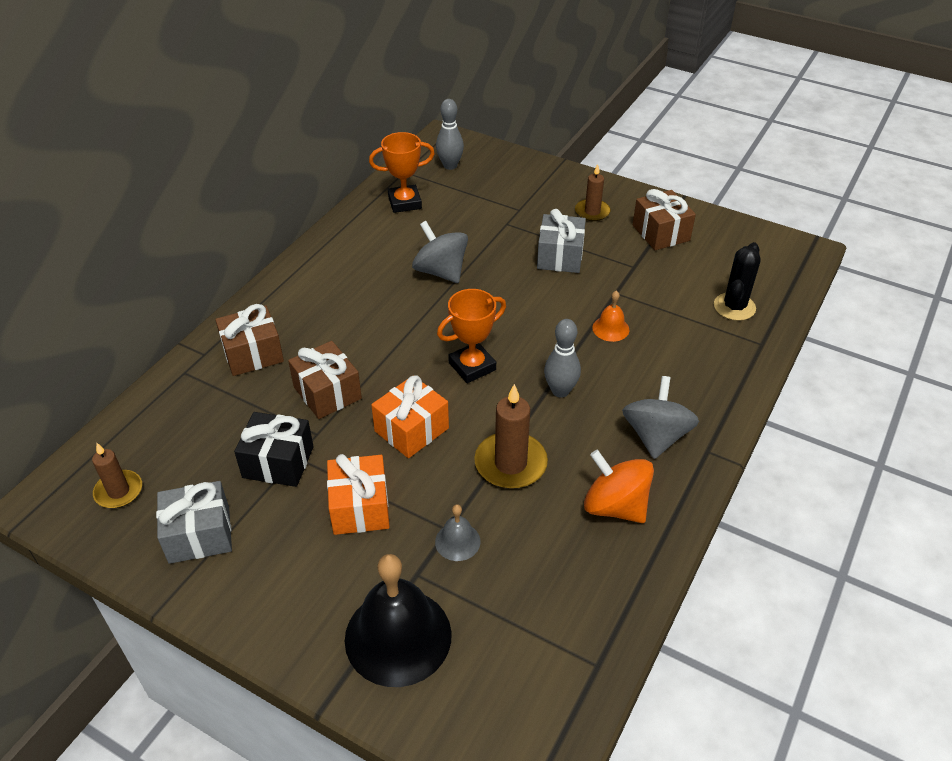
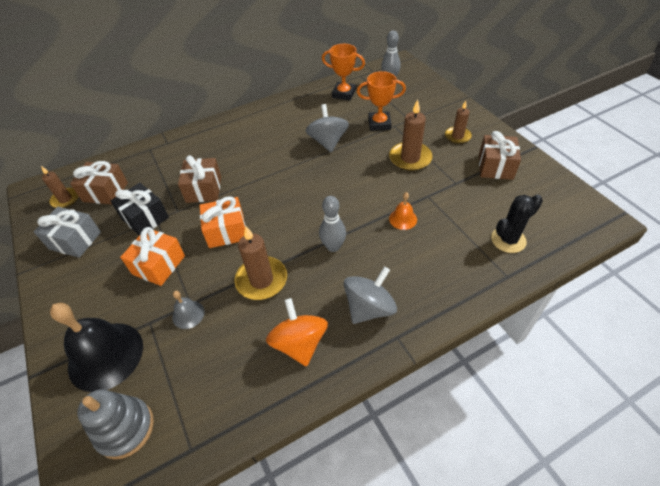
camera: 35 degrees right, 5 degrees up
(253, 354) = (189, 152): brown gift -> brown gift (105, 192)
(472, 366) = (294, 207): orange trophy -> orange trophy (379, 124)
(503, 690) = (125, 428): none -> grey stacking toy
(560, 256) = (410, 158): grey gift -> brown candle

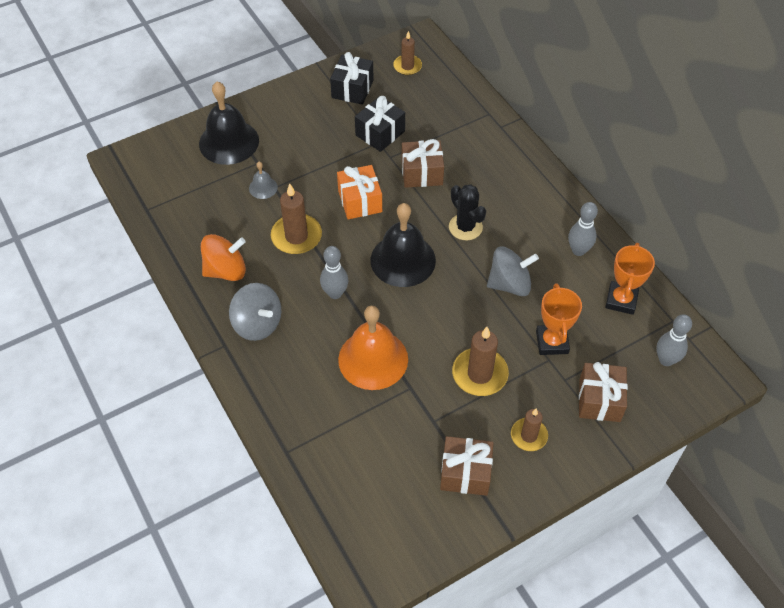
camera: 85 degrees right, 5 degrees up
(75, 240) = (352, 89): grey gift -> black gift
(105, 192) = (418, 94): brown gift -> brown gift (599, 400)
(125, 428) = (167, 168): grey stacking toy -> none
(159, 265) = (319, 156): orange gift -> none
(299, 201) = (403, 260): none -> black bell
(300, 109) = (578, 250): none -> grey bowling pin
(403, 219) = (373, 359): orange bell -> orange bell, size x2.16
(508, 240) = (337, 463): black cactus -> black cactus (465, 227)

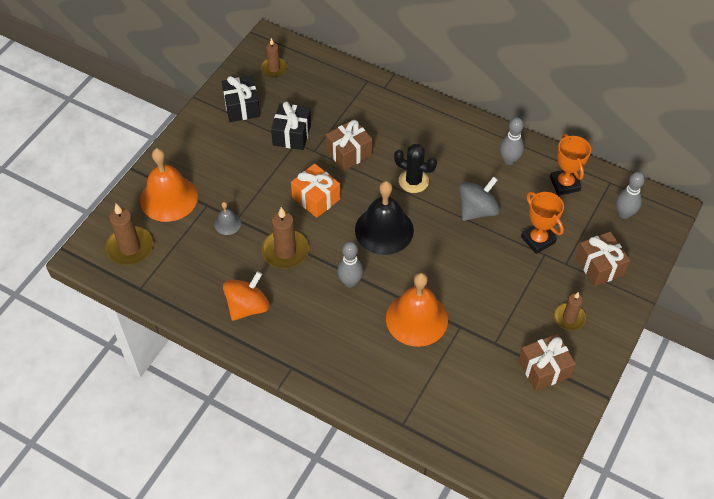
camera: 30 degrees left, 0 degrees up
(229, 142) = (169, 198): black bell -> orange bell
(257, 324) = (306, 337): grey spinning top -> none
(479, 374) = (503, 290): brown candle -> brown candle (130, 247)

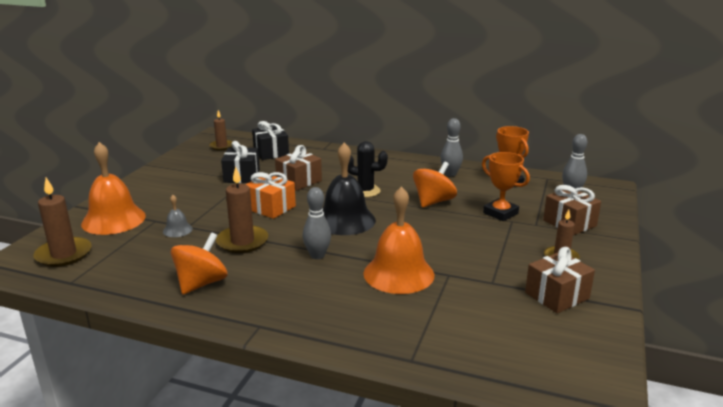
camera: 10 degrees left, 30 degrees down
(242, 107) = (192, 166): black gift -> black gift (271, 152)
(477, 210) = (433, 202): grey spinning top -> orange spinning top

